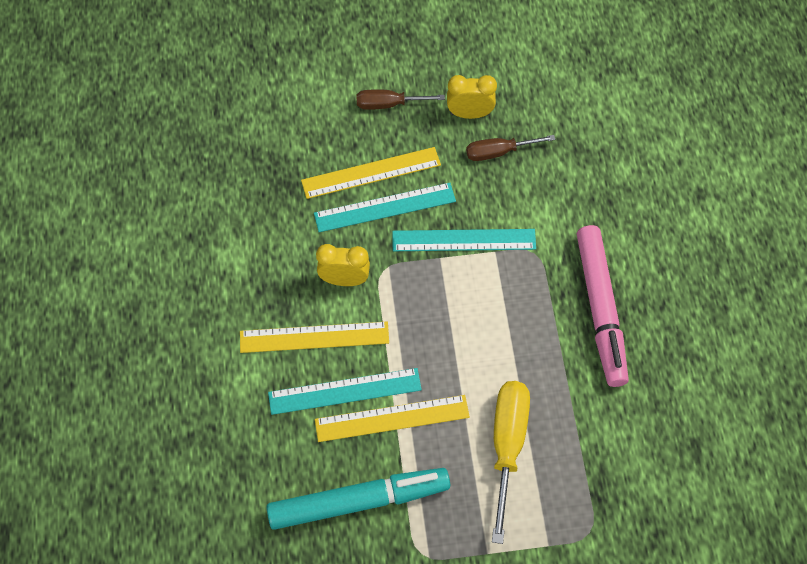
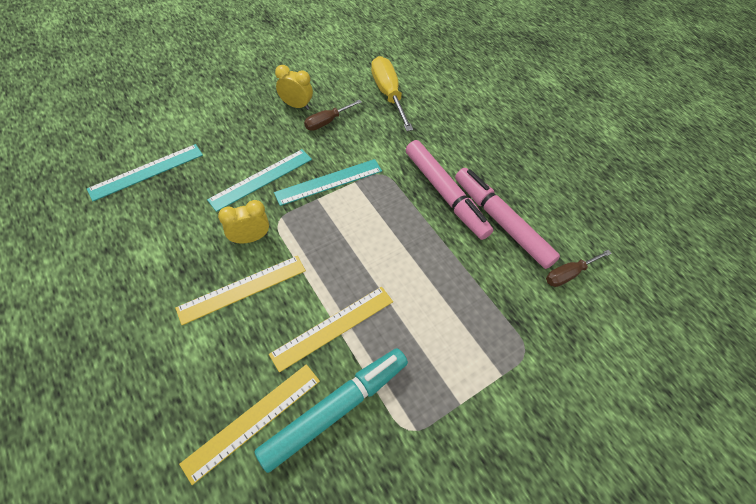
camera: 30 degrees left, 5 degrees down
(345, 391) = (285, 321): turquoise ruler -> turquoise ruler (147, 172)
(371, 172) = (241, 160): yellow ruler -> yellow ruler (253, 420)
(389, 104) = (237, 115): brown screwdriver -> brown screwdriver (569, 274)
(469, 114) = (296, 105): yellow clock -> yellow clock turned 45 degrees clockwise
(507, 447) = (432, 312): yellow screwdriver -> yellow screwdriver (388, 94)
(651, 373) = (501, 222): none -> pink marker

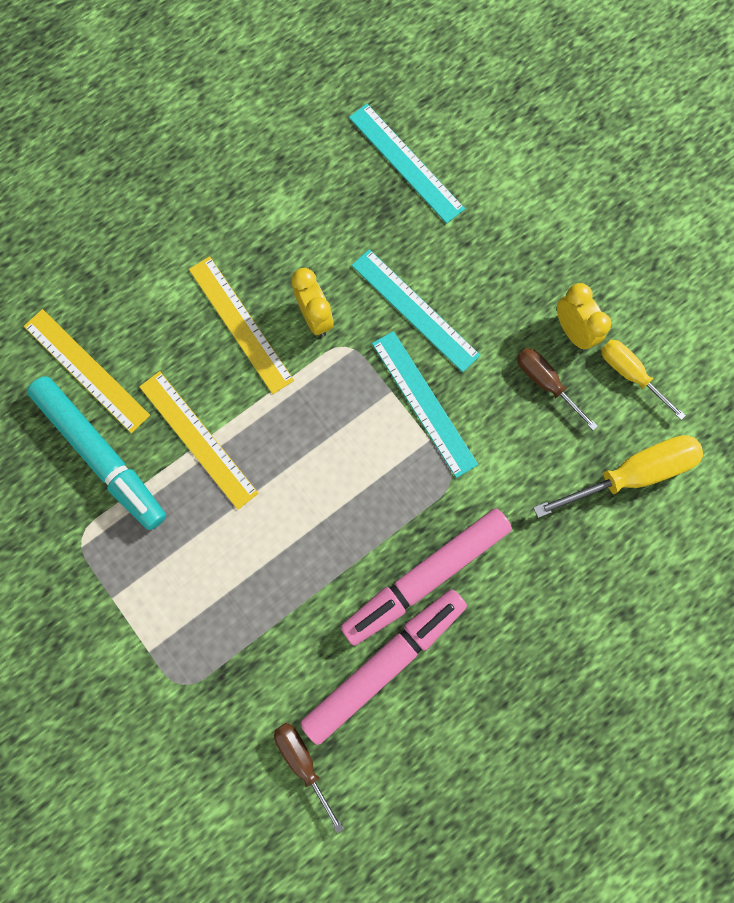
camera: 90 degrees right, 20 degrees up
(296, 105) = (573, 331): yellow clock -> yellow clock turned 45 degrees counterclockwise
(329, 86) = (630, 374): none -> yellow screwdriver

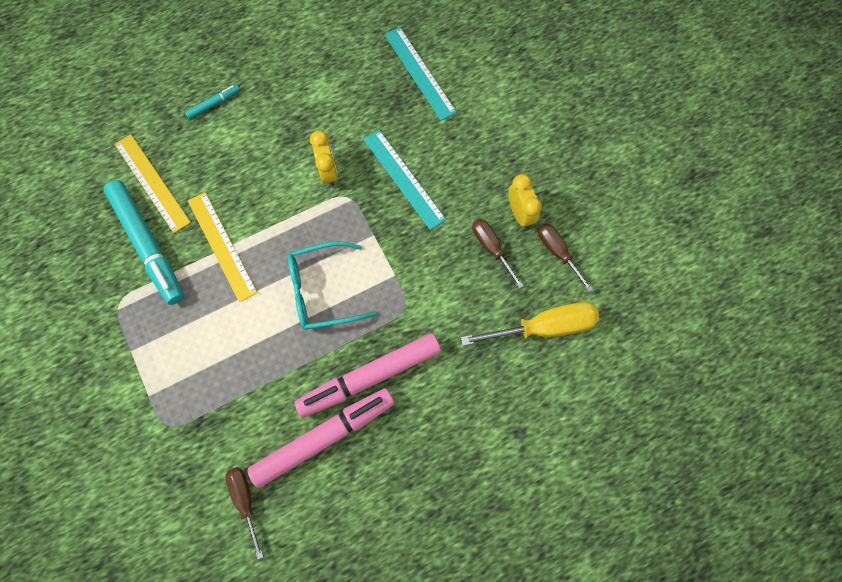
camera: 10 degrees right, 5 degrees down
(143, 249) = (214, 104): none -> turquoise marker
(240, 324) = (272, 168): yellow ruler -> none
(342, 476) = (322, 290): none -> turquoise glasses
(424, 403) = (396, 247): turquoise ruler -> none
(630, 374) = (558, 252): yellow screwdriver -> brown screwdriver

